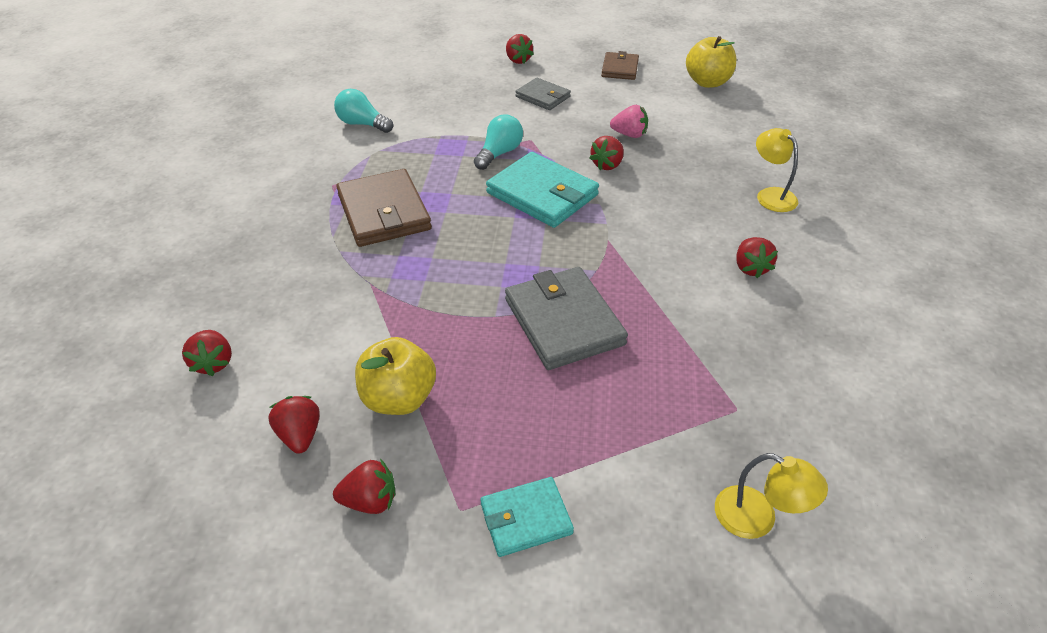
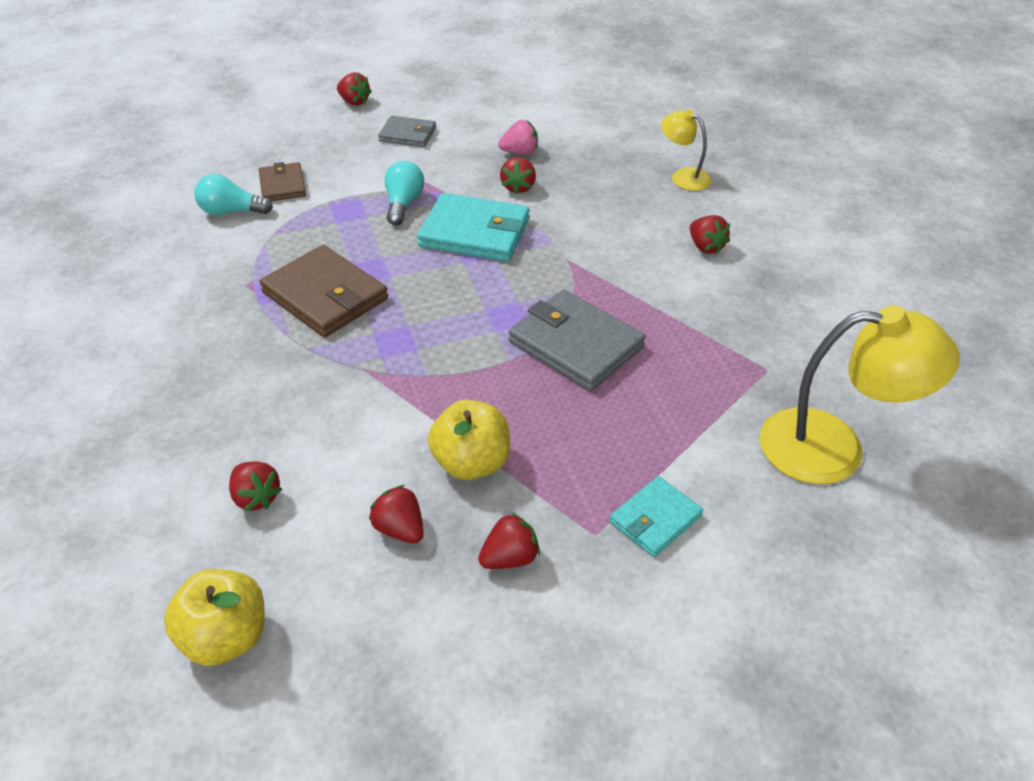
camera: 25 degrees left, 0 degrees up
(619, 68) = (466, 87): brown wallet -> brown wallet (282, 185)
(707, 82) = (560, 82): yellow apple -> yellow apple (226, 637)
(757, 518) = (833, 448): yellow lamp -> yellow lamp, size x1.89

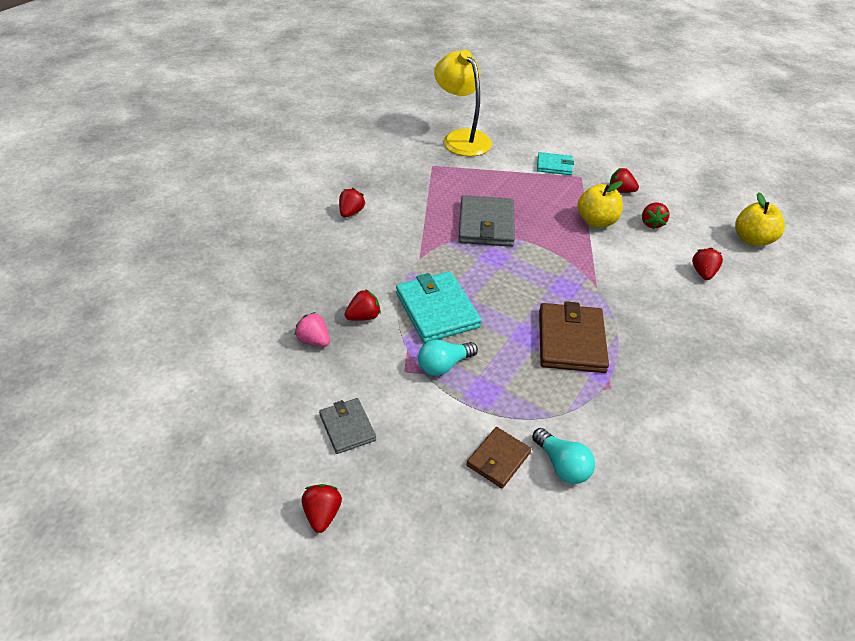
camera: 130 degrees left, 0 degrees up
(683, 176) = (277, 247): yellow lamp -> none

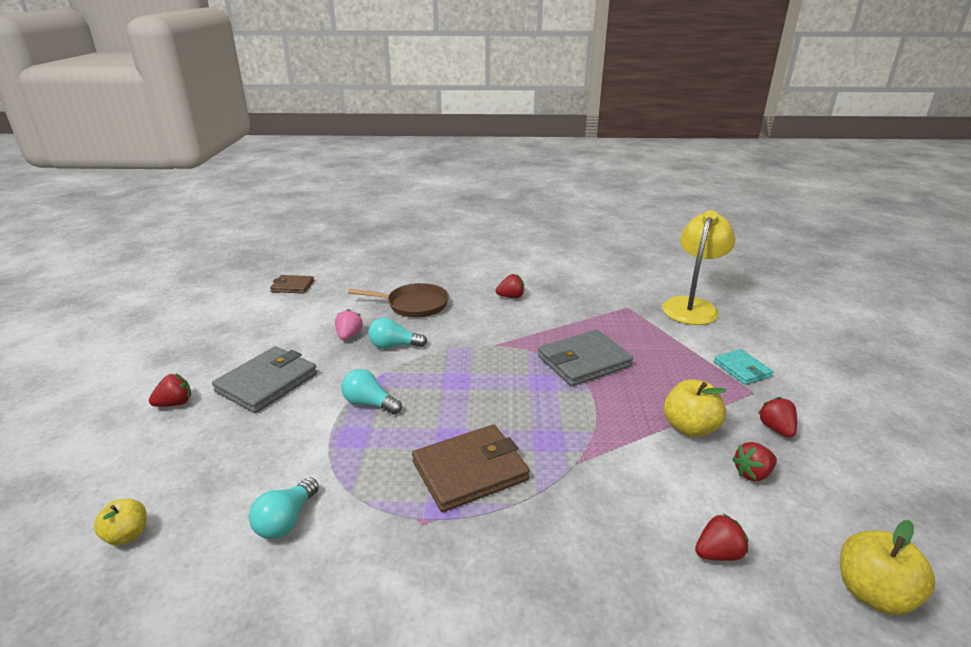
camera: 60 degrees right, 15 degrees down
(300, 275) = (414, 305): none -> brown pan
(347, 427) = (267, 383): grey wallet -> grey wallet, size x1.72
(363, 316) = (394, 346): red strawberry -> turquoise light bulb
(437, 310) = (435, 376): turquoise wallet -> none
(498, 459) = (273, 474): brown wallet -> brown wallet (292, 286)
(516, 584) = (127, 535): none -> yellow apple

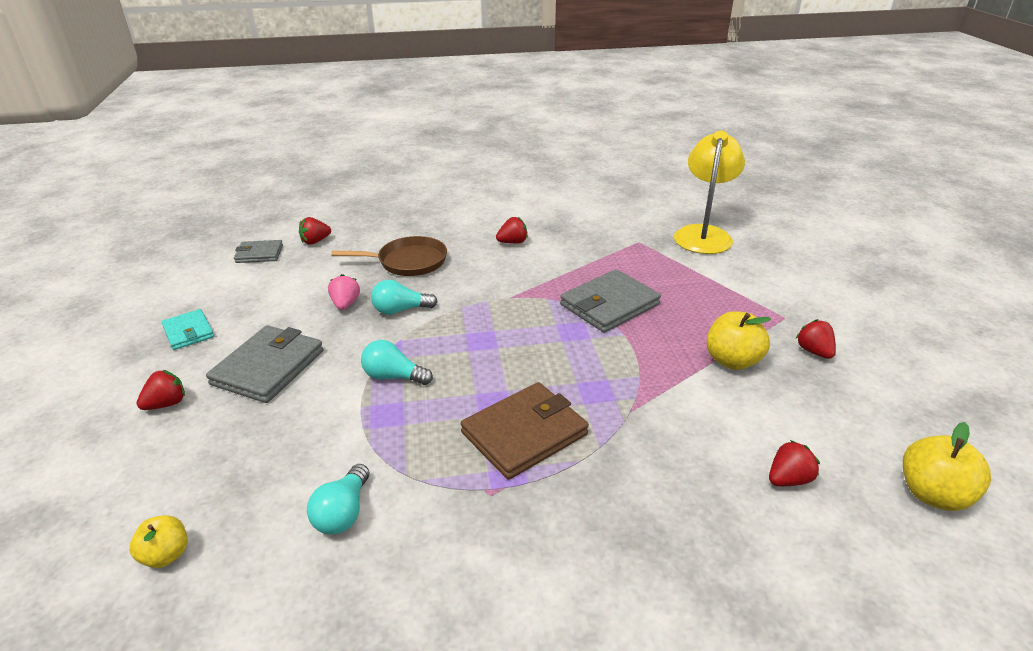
camera: 10 degrees left, 5 degrees up
(292, 286) = (259, 254): brown wallet -> grey wallet
(742, 369) = (768, 295): turquoise wallet -> turquoise wallet (188, 332)
(752, 473) = (802, 398): red strawberry -> red strawberry (315, 241)

